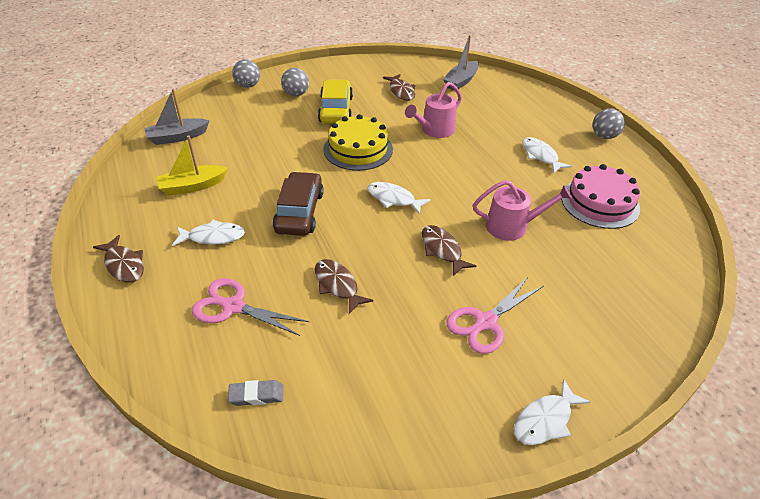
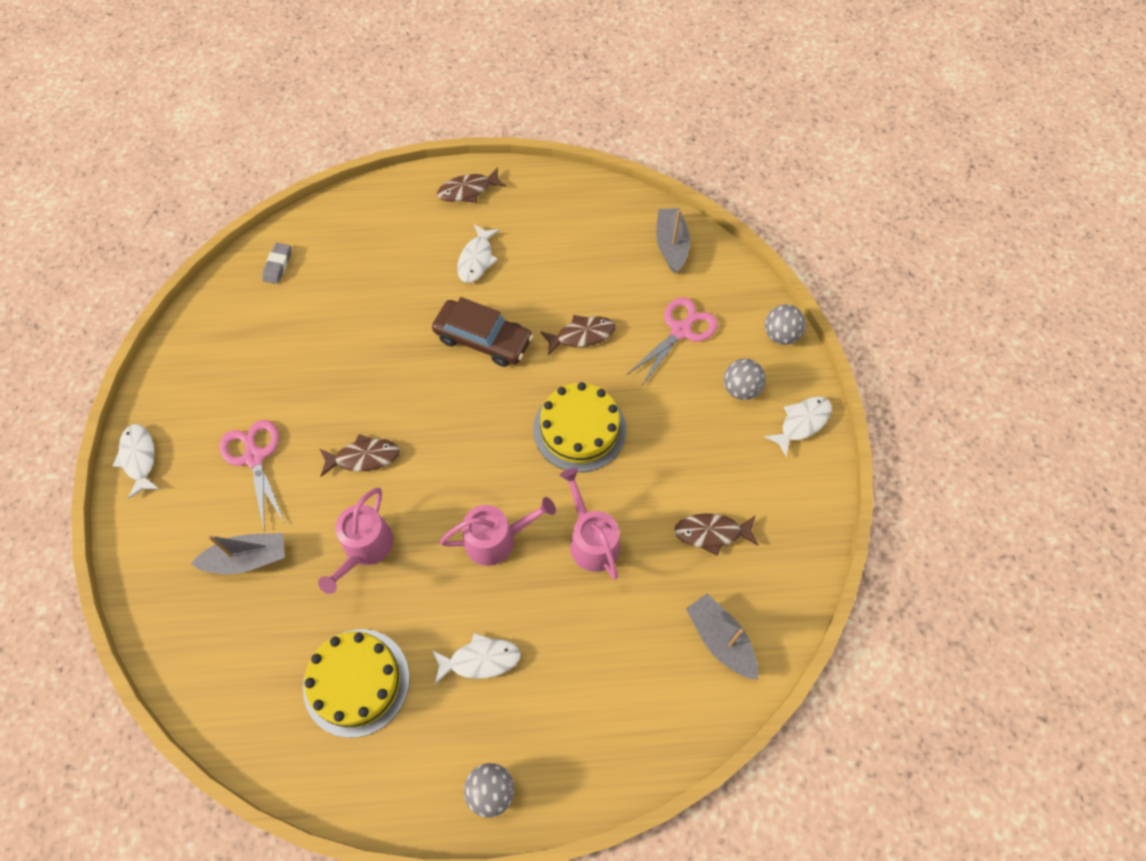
camera: 110 degrees right, 20 degrees up
(192, 186) = (567, 251): yellow boat -> none
(232, 306) = (377, 263): pink scissors -> pink scissors (681, 330)
(336, 109) = (684, 429): yellow car -> none
(337, 285) = (362, 348): brown fish -> brown fish (582, 335)
(393, 199) = (466, 438): white fish -> white fish (802, 423)
(461, 167) = (496, 539): none -> pink watering can
(571, 291) = (247, 559): none -> grey boat
(600, 203) = (356, 682): pink cake -> yellow cake

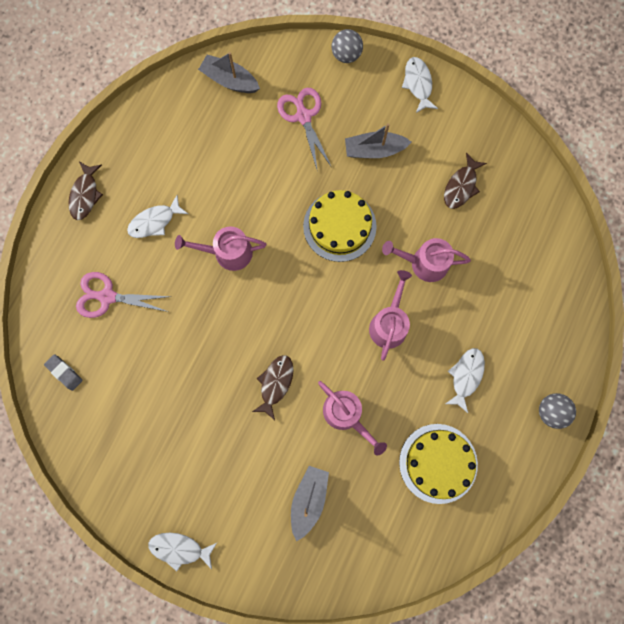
camera: 60 degrees left, 15 degrees up
(254, 457) = (229, 462): pink scissors -> pink scissors (107, 296)
(476, 259) = (155, 221): white fish -> white fish turned 105 degrees clockwise
(483, 339) = (228, 252): brown car -> pink watering can
(582, 335) = (266, 183): brown fish -> none
(720, 640) = (531, 223): grey boat -> grey boat (374, 150)
(741, 389) = (371, 105): grey ball -> none

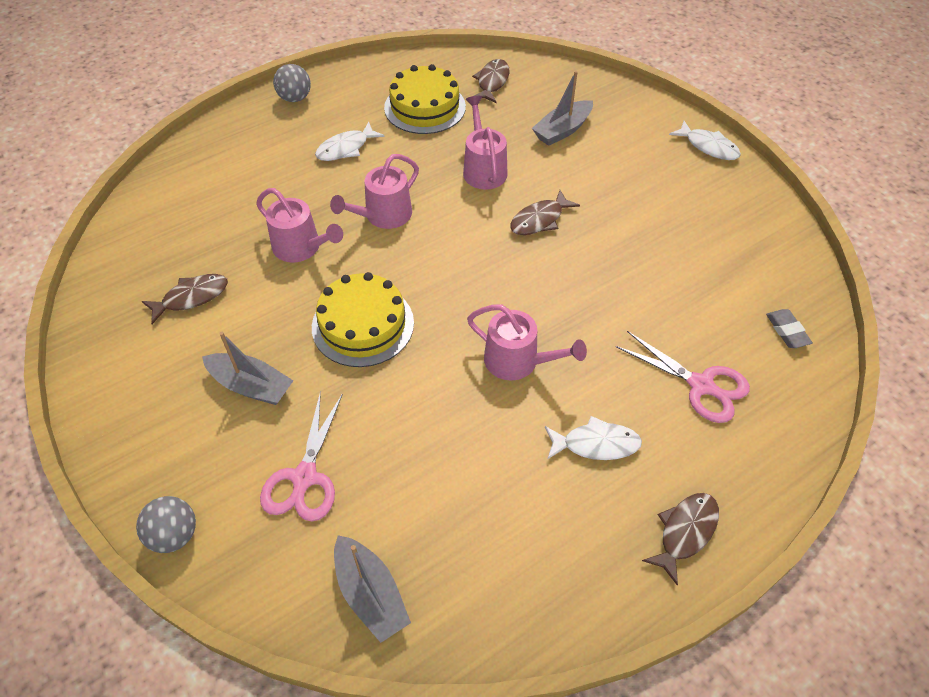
camera: 150 degrees left, 25 degrees down
(402, 532) = (492, 82): none -> brown fish
(418, 84) = (122, 438): white fish -> none

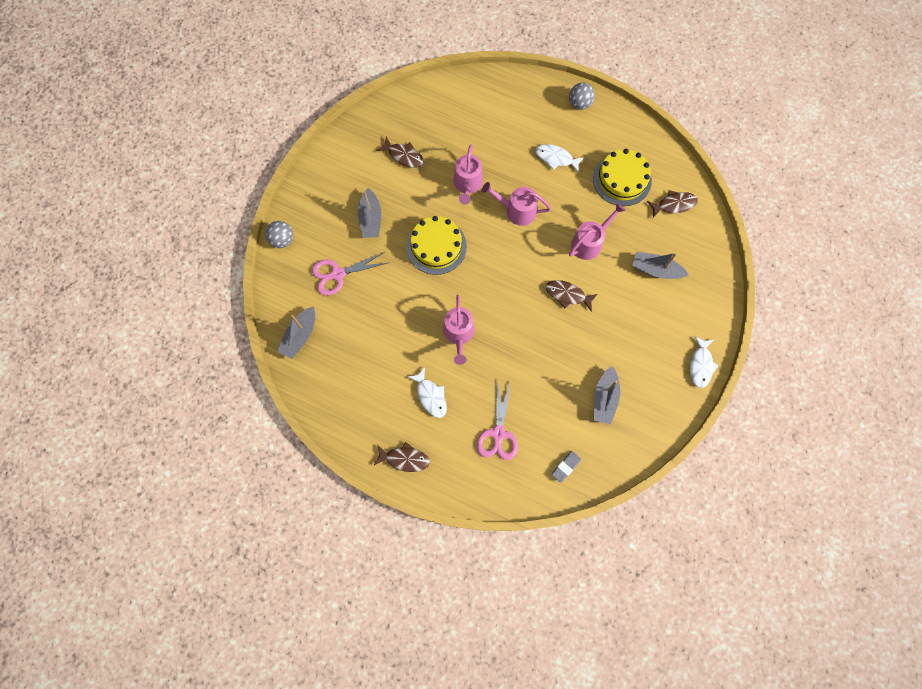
camera: 60 degrees right, 20 degrees up
(706, 248) = (604, 398): none -> grey boat

